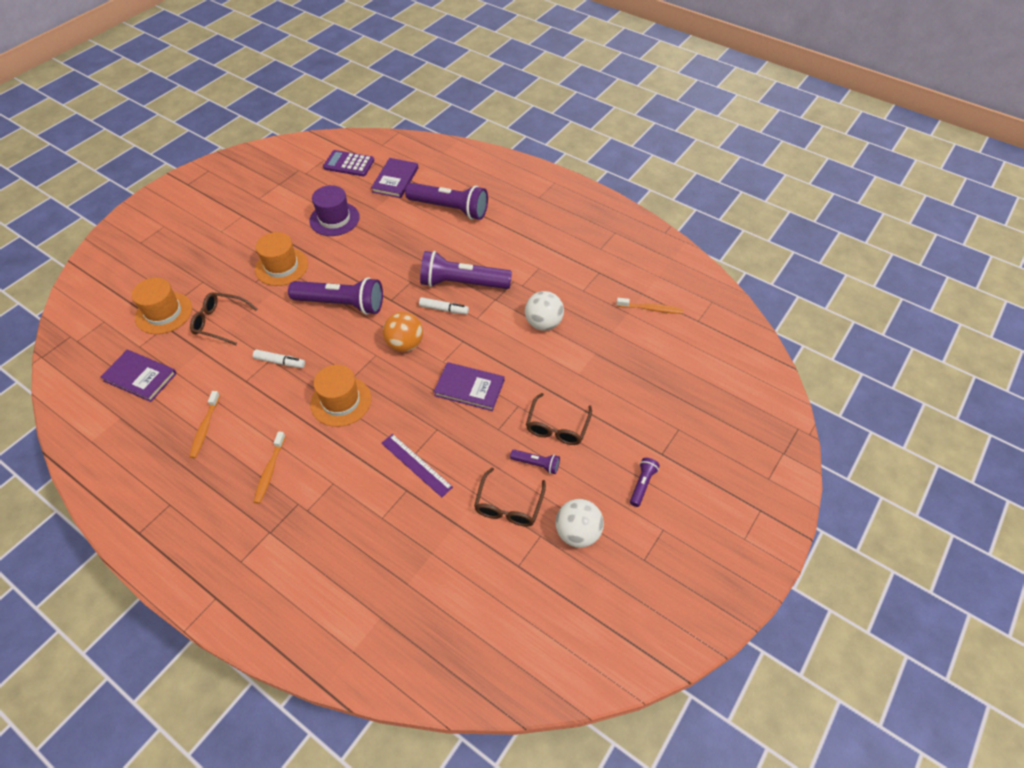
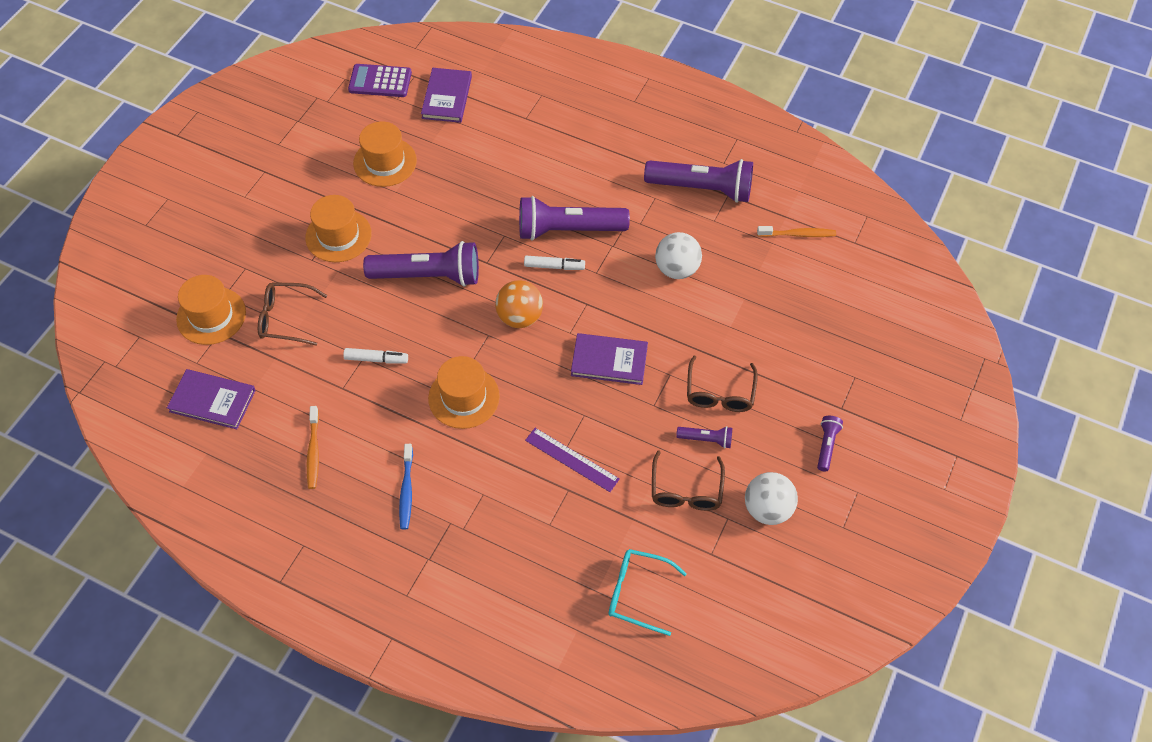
camera: 10 degrees left, 5 degrees up
(270, 471) = (406, 490): orange toothbrush -> blue toothbrush
(334, 219) = (385, 162): purple hat -> orange hat
(443, 591) = (637, 593): none -> turquoise glasses
(450, 209) = (527, 130): purple flashlight -> purple flashlight (702, 188)

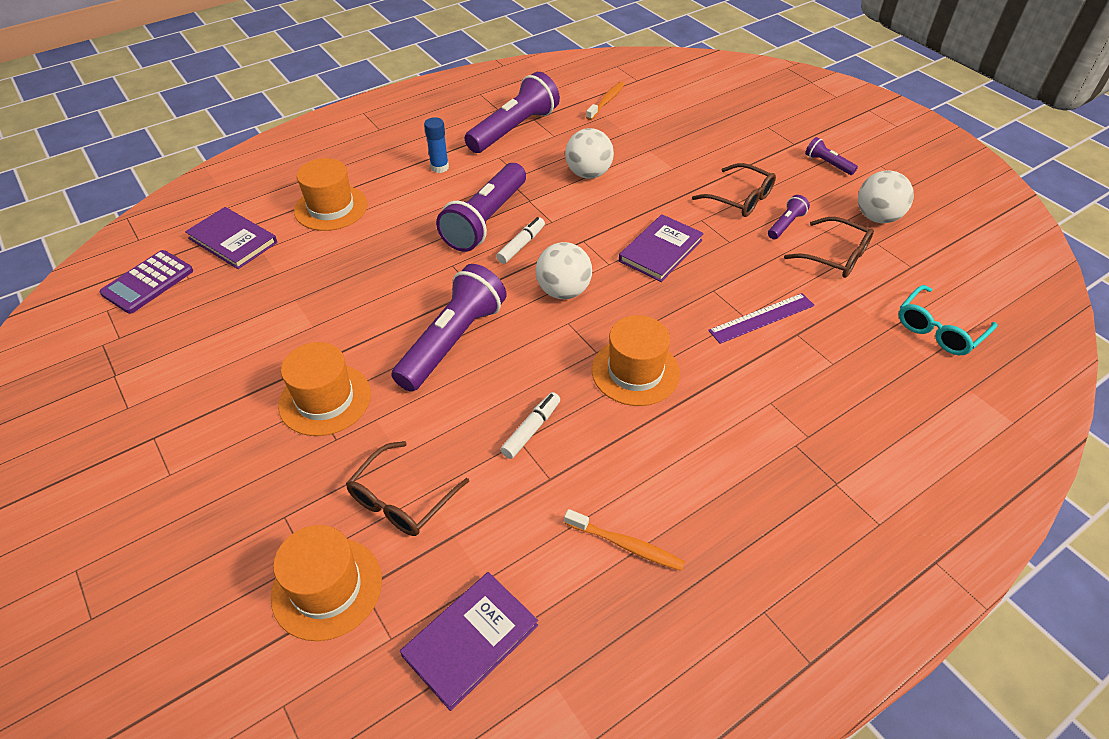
camera: 60 degrees left, 10 degrees down
(385, 162) = (263, 319): orange hat -> orange hat (331, 208)
(406, 490) = (732, 469): blue toothbrush -> none
(520, 317) = (563, 291): orange ball -> white ball
(612, 167) = (439, 167): none -> blue glue stick

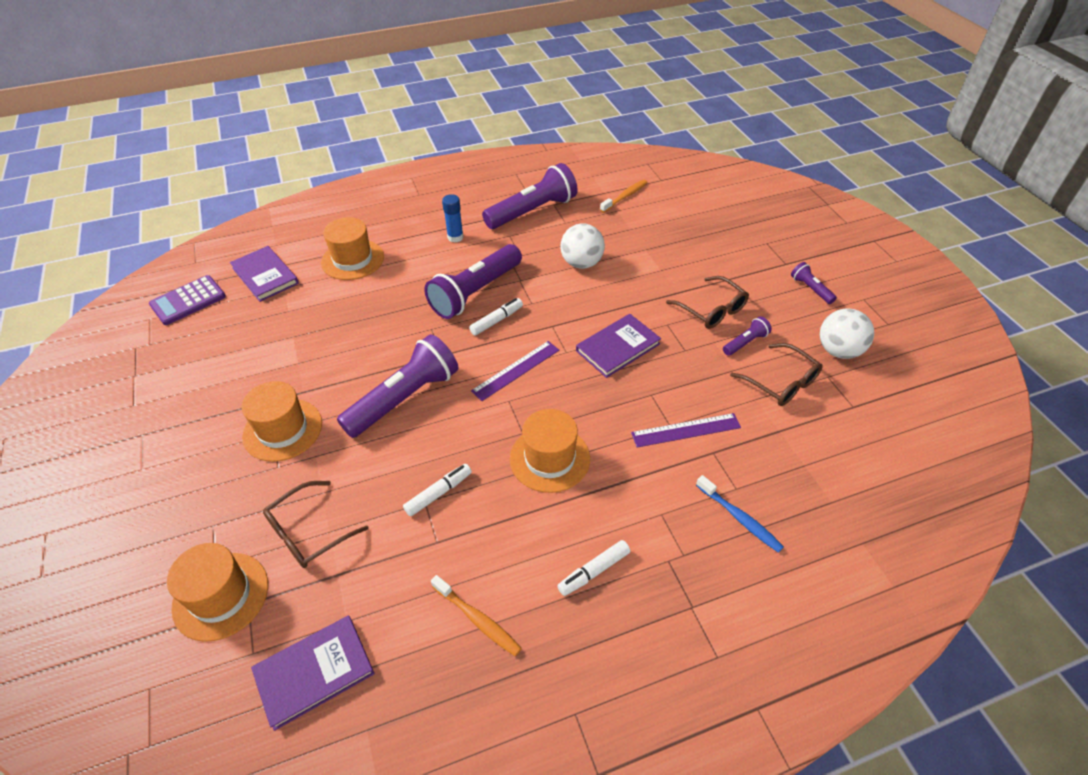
camera: 15 degrees right, 0 degrees up
(563, 291) = (516, 370): white ball -> purple ruler
(726, 471) = (594, 571): none -> white marker
(847, 390) = (739, 518): none -> blue toothbrush
(939, 329) = (855, 476): turquoise glasses -> none

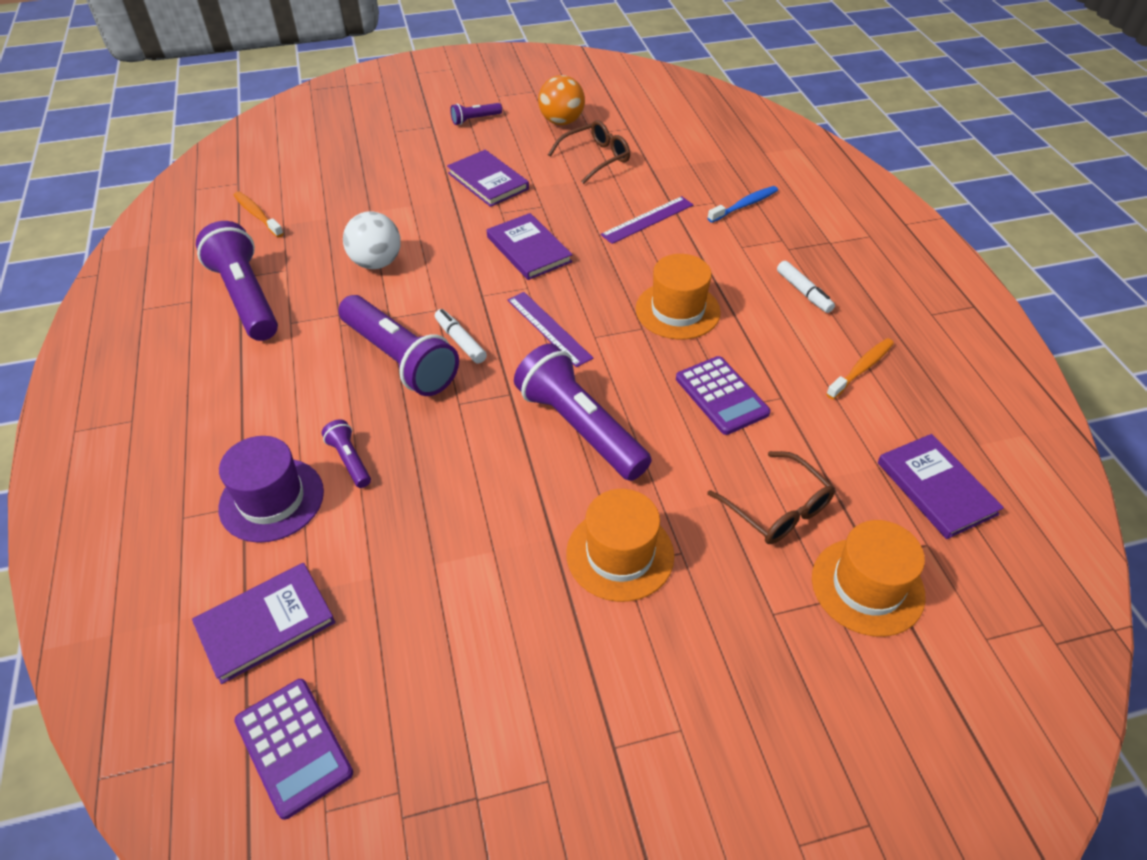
camera: 85 degrees left, 0 degrees up
(352, 259) = (271, 499): orange hat -> purple hat
(438, 493) = (721, 396): white marker -> purple calculator
(455, 237) = (269, 377): blue glue stick -> none
(686, 430) = (648, 220): purple ruler -> purple ruler turned 60 degrees clockwise
(712, 310) = (488, 181): brown glasses -> purple book
(745, 342) = (540, 168): purple flashlight -> purple flashlight (349, 460)
(838, 351) = (561, 121): white ball -> orange ball

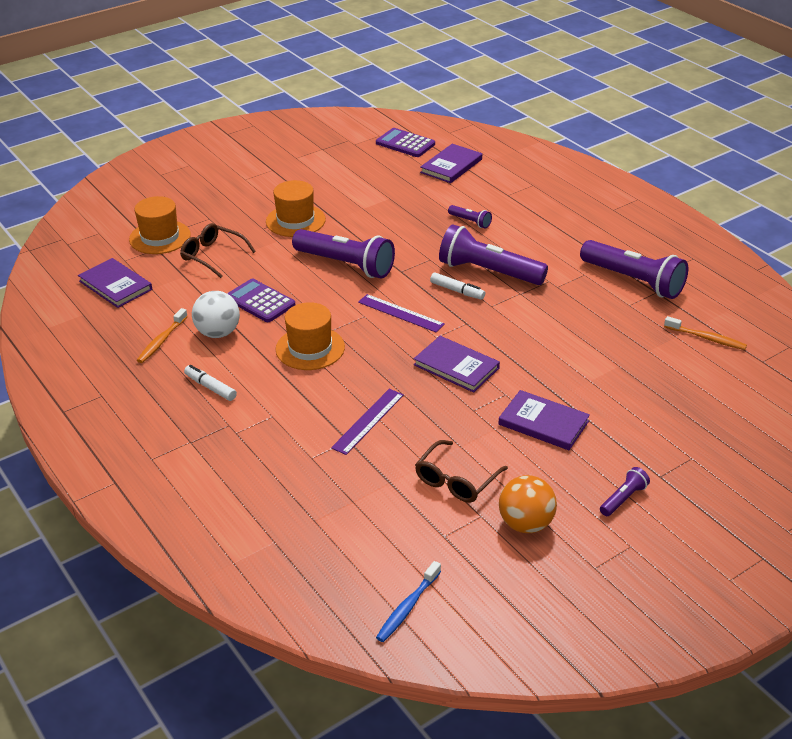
camera: 160 degrees right, 10 degrees down
(271, 499) = (495, 199): purple hat -> none
(376, 263) = (568, 326): white ball -> white ball (218, 333)
(744, 205) = (280, 462): blue toothbrush -> blue toothbrush (407, 607)

